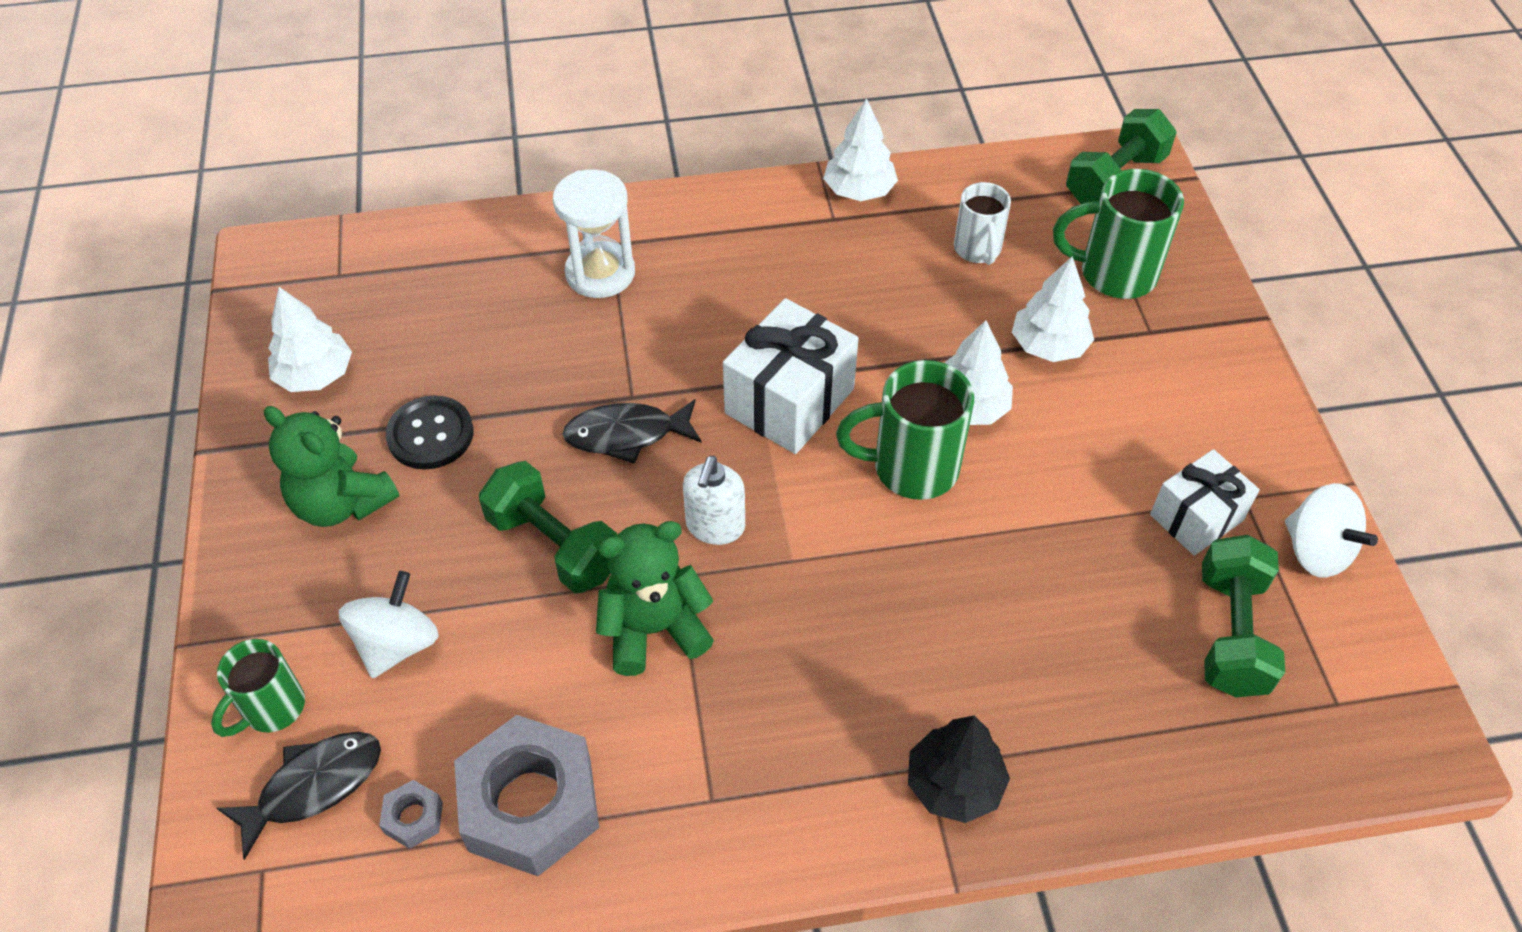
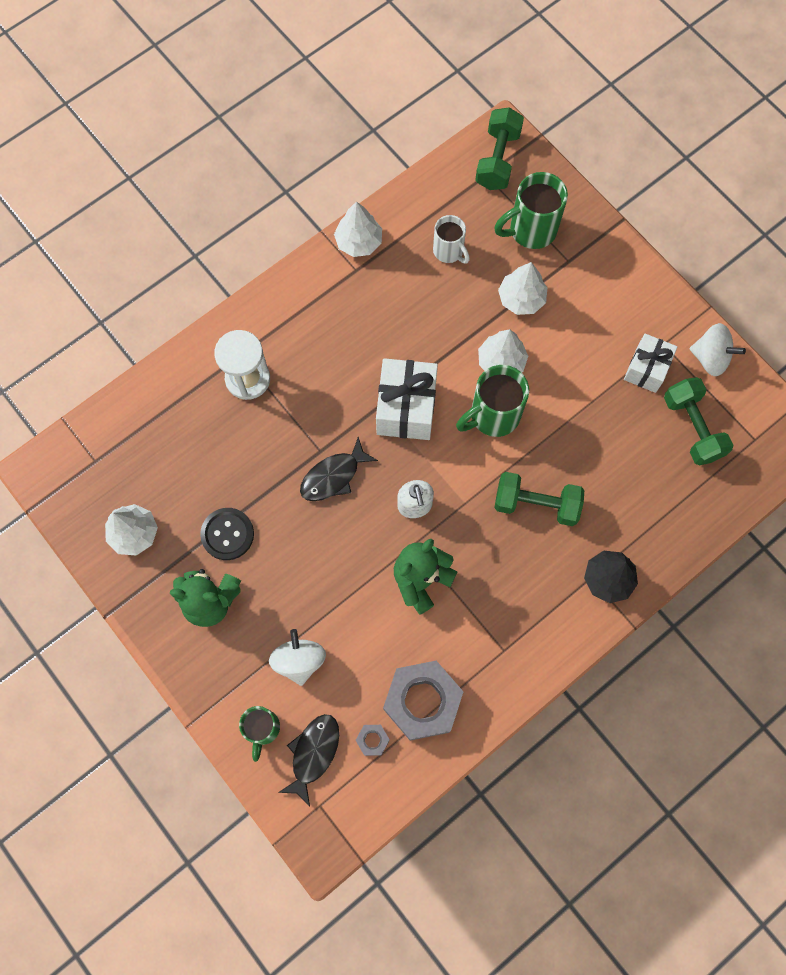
camera: 30 degrees left, 20 degrees up
(554, 545) = (340, 562): green dumbbell -> green dumbbell (536, 504)

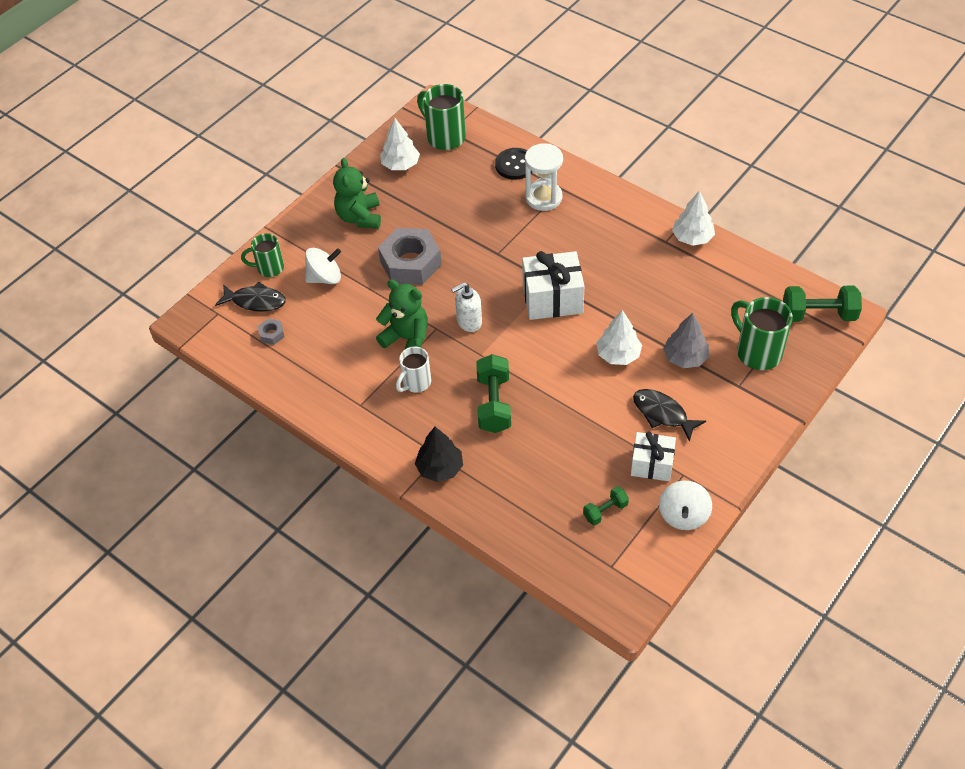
camera: 80 degrees right, 20 degrees down
(227, 534) = (413, 215): black button -> black button (515, 165)
(333, 476) = (478, 266): black fish -> black fish (662, 414)
(422, 701) = (307, 359): grey nut -> grey nut (411, 263)
(449, 251) = (710, 298): white mug -> white mug (415, 383)
(492, 416) = (565, 358): green mug -> green mug (444, 137)
(521, 299) = (685, 357): white tree -> grey tree
(692, 428) = (605, 511): green dumbbell -> green dumbbell, size x0.56

